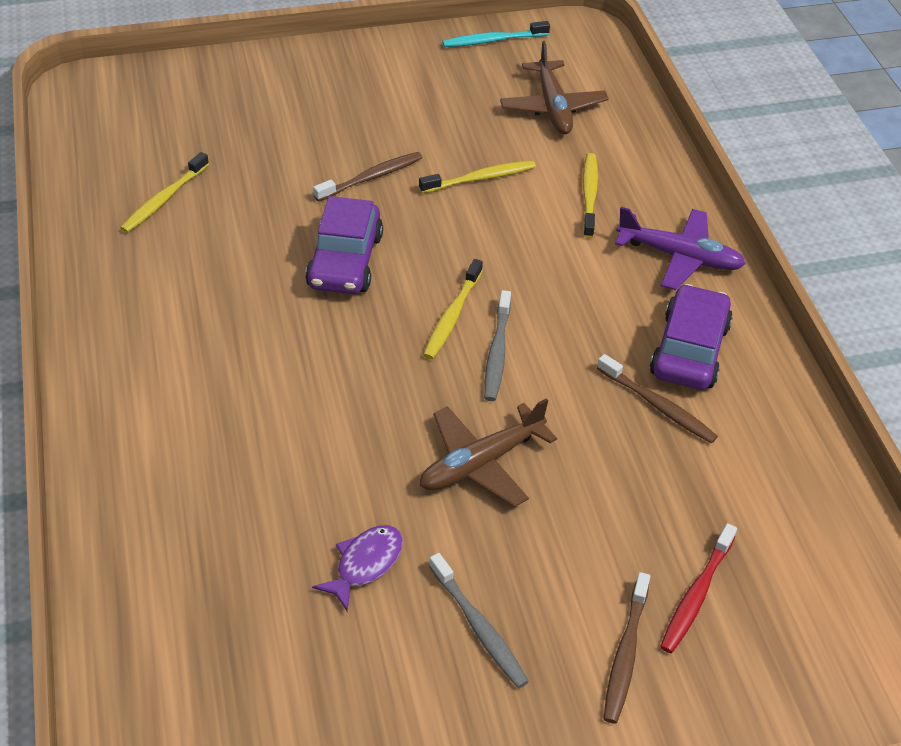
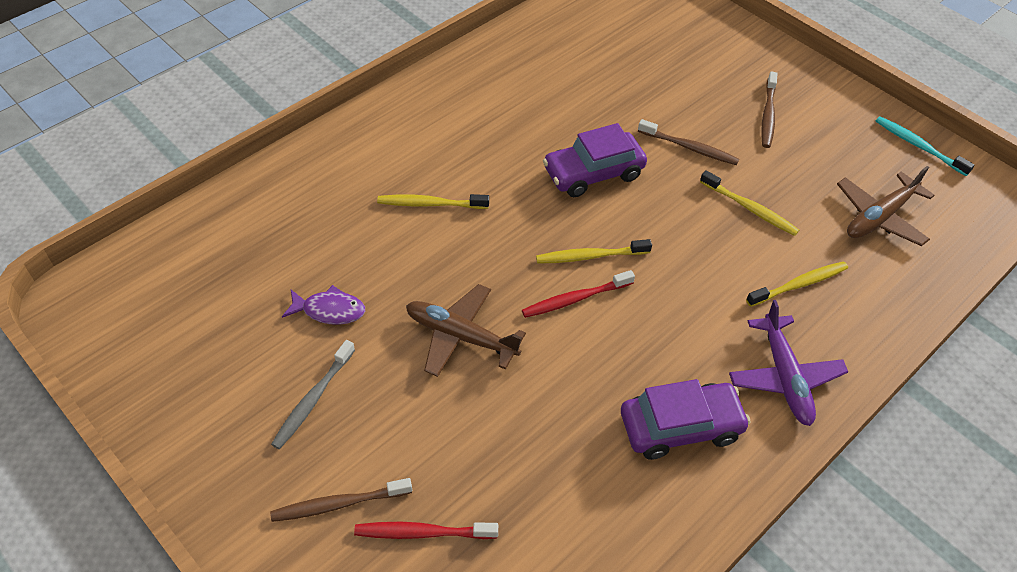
camera: 60 degrees right, 5 degrees up
(164, 199) = (569, 59): yellow toothbrush -> yellow toothbrush (430, 204)
(497, 353) = (575, 299): grey toothbrush -> red toothbrush
(658, 406) = (600, 428): brown toothbrush -> brown toothbrush (768, 115)

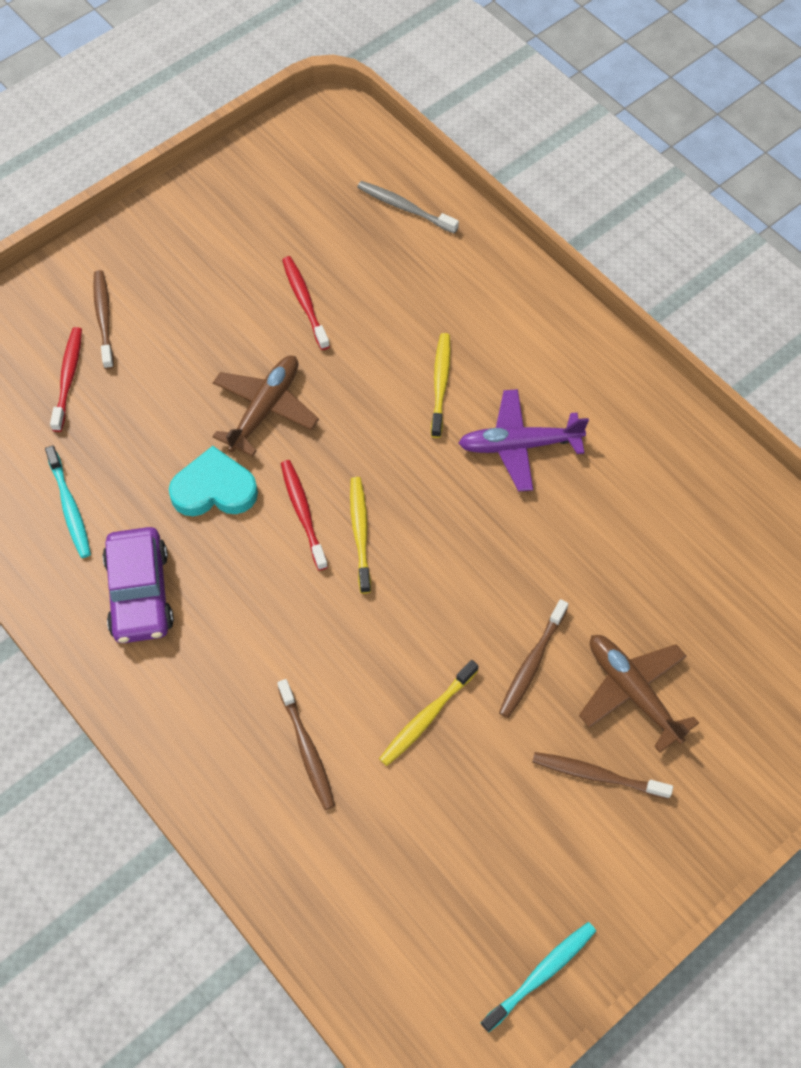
camera: 95 degrees right, 10 degrees up
(313, 399) = (207, 295): grey toothbrush -> grey toothbrush (405, 208)
(329, 310) = (304, 302): purple fish -> red toothbrush
(556, 372) = (214, 489): none -> turquoise heart
(592, 506) = (70, 507): none -> turquoise toothbrush
(593, 173) = (487, 548): purple car -> none
(784, 377) = (185, 705): purple plane -> purple plane (519, 445)
(799, 284) = (307, 749): yellow toothbrush -> brown toothbrush
(879, 217) = (408, 877): brown plane -> brown plane (632, 692)

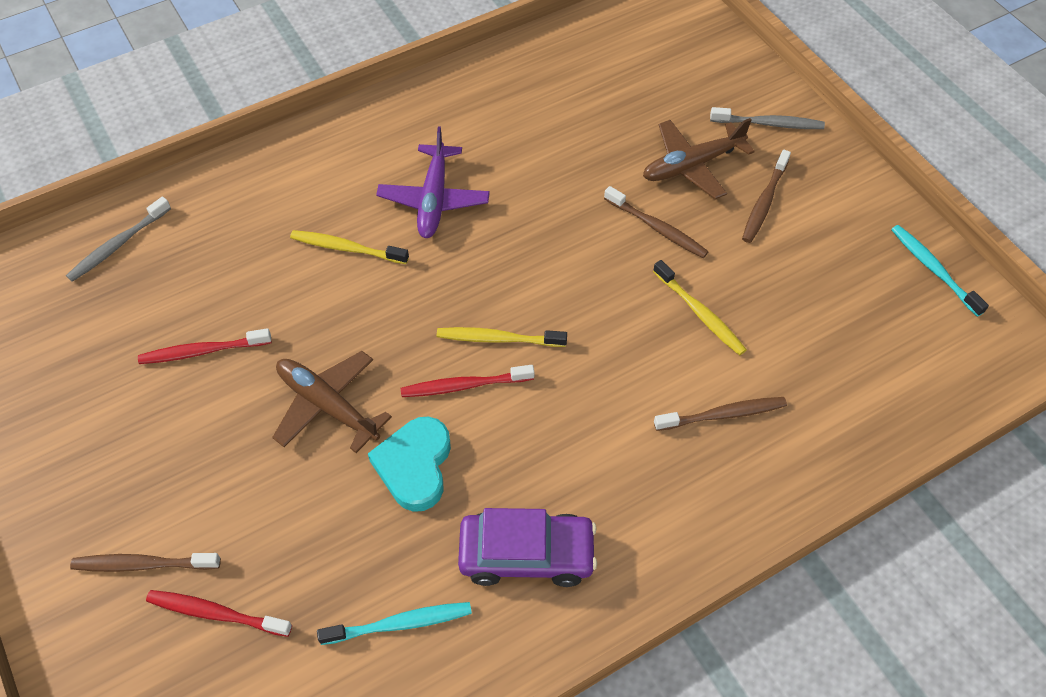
camera: 80 degrees left, 5 degrees down
(723, 774) = (769, 124): none -> grey toothbrush

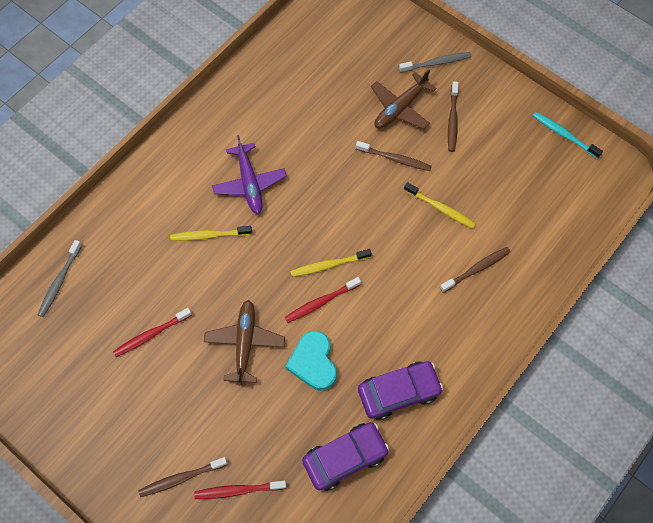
camera: 20 degrees left, 10 degrees up
(327, 405) = (245, 343): brown plane -> brown plane turned 75 degrees clockwise
(400, 624) = (345, 457): turquoise toothbrush -> purple car

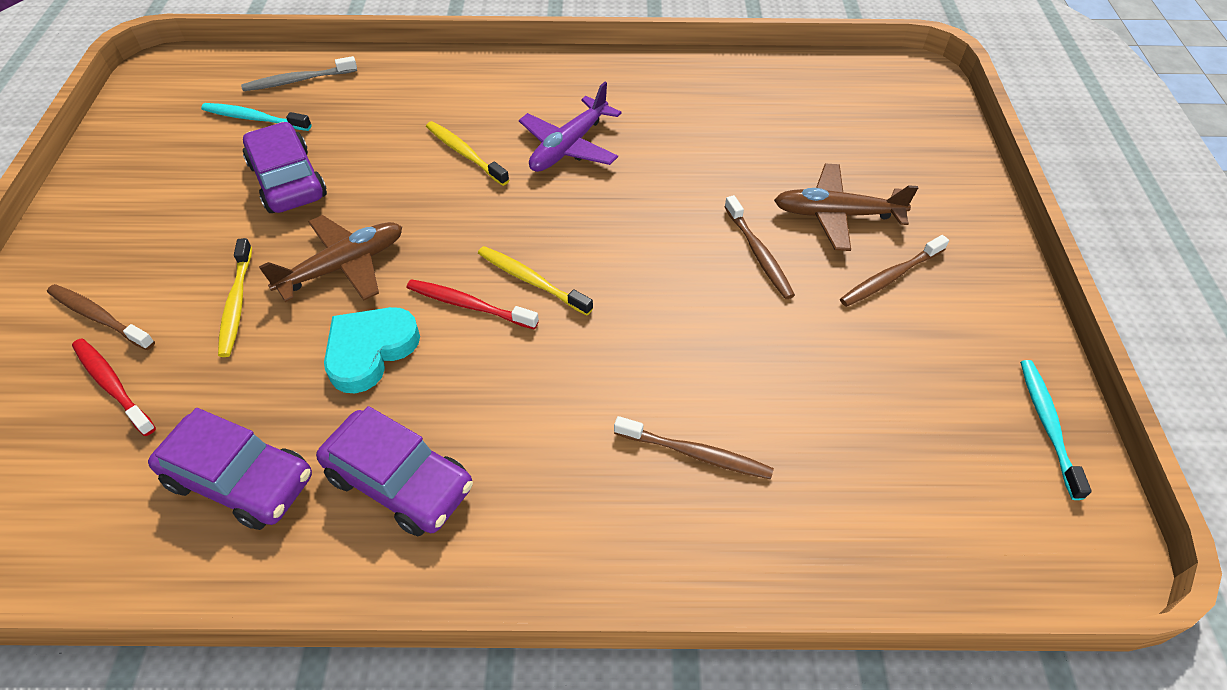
camera: 50 degrees right, 15 degrees down
(76, 324) = (254, 118): none -> turquoise toothbrush
(151, 334) = (288, 180): red toothbrush -> purple car
(436, 63) = (947, 210): grey toothbrush -> none
(441, 208) = (744, 348): yellow toothbrush -> yellow toothbrush (236, 304)

